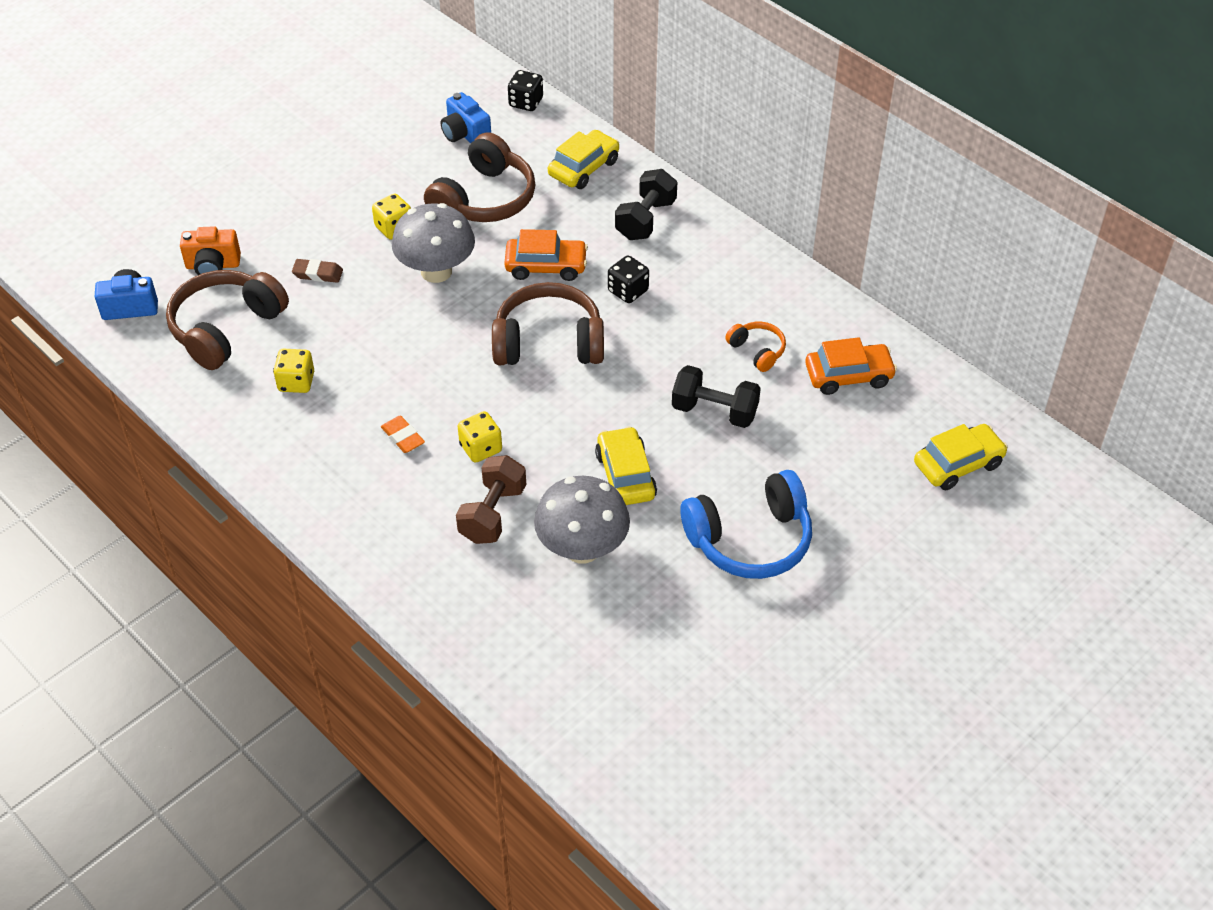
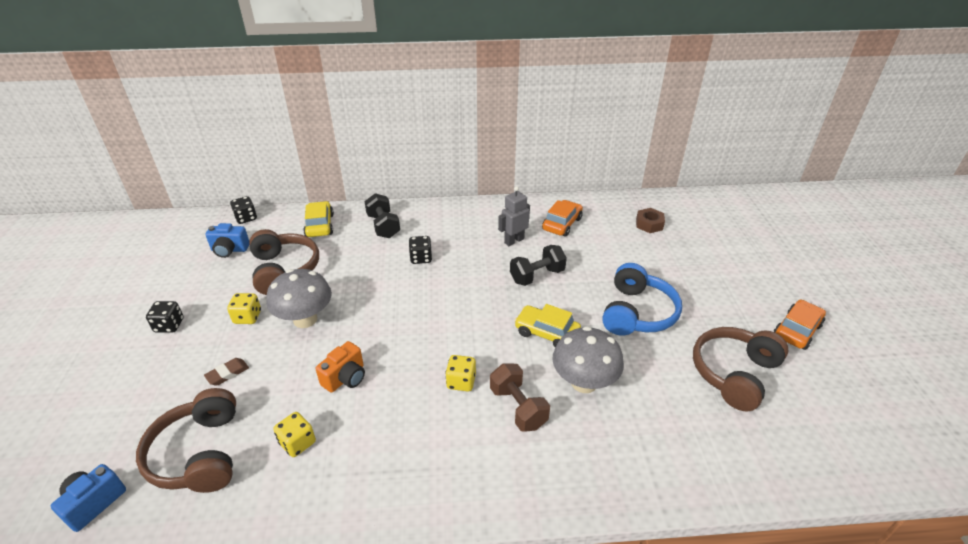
camera: 50 degrees left, 10 degrees down
(213, 266) = (137, 425): orange camera -> orange camera (345, 378)
(327, 185) = (169, 325): none -> black dice
(403, 437) = (410, 414): orange eraser -> none
(546, 266) = (364, 276): orange car -> orange car (797, 330)
(548, 342) = (417, 306): brown headphones -> brown headphones (734, 373)
(757, 351) = (514, 241): orange headphones -> grey robot
(958, 464) = (649, 224): yellow car -> brown nut

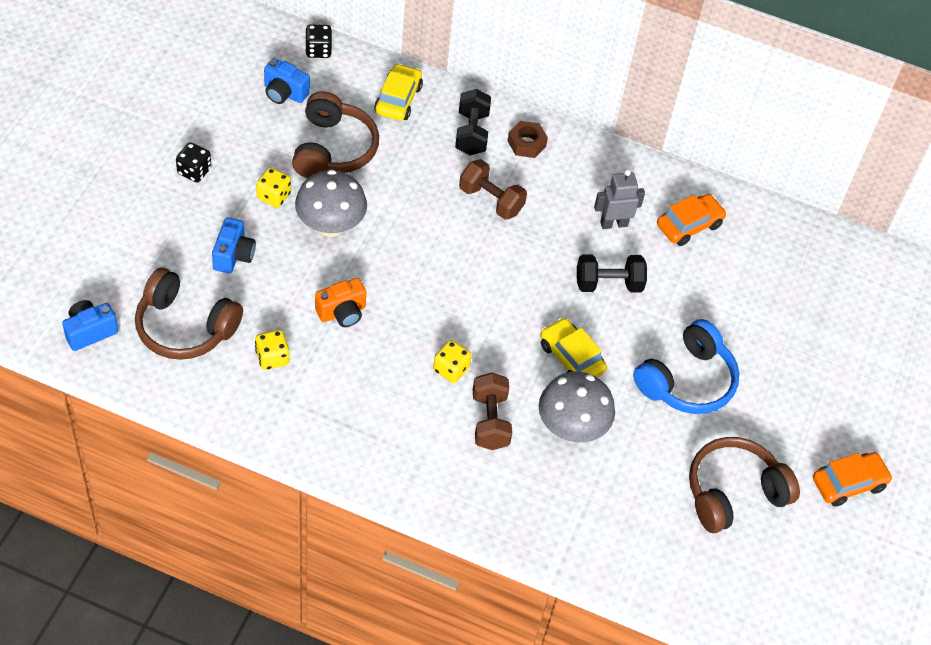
camera: 20 degrees right, 15 degrees up
(199, 454) = (185, 327): brown headphones -> brown headphones turned 75 degrees counterclockwise
(227, 373) = (233, 255): brown eraser -> blue camera
(421, 258) = (491, 200): black dice -> brown dumbbell
(649, 224) = (799, 274): brown nut -> brown nut (526, 143)

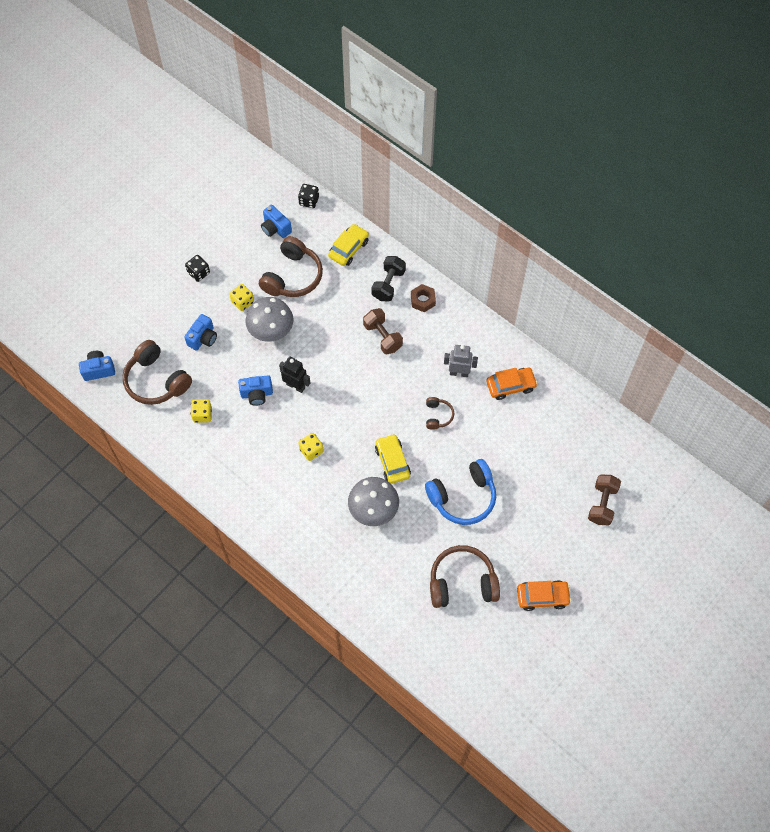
camera: 25 degrees right, 10 degrees up
(342, 312) = (257, 394): orange camera -> blue camera
(394, 289) = (296, 386): none -> black robot
(490, 421) = (323, 492): brown dumbbell -> brown dumbbell (602, 504)
(608, 284) = (438, 416): black dumbbell -> brown headphones

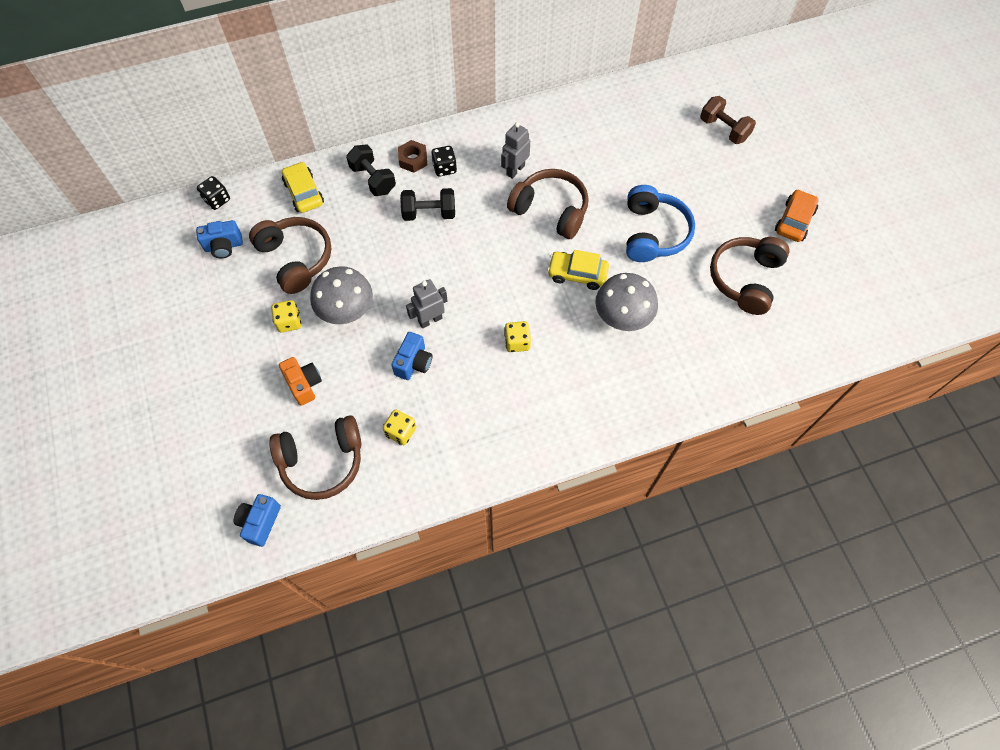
camera: 60 degrees left, 0 degrees up
(198, 273) = (217, 349): black dice -> black dice (444, 168)
(203, 338) = (304, 384): blue camera -> orange camera
(296, 386) = (430, 320): black robot -> grey robot
(382, 337) = (429, 213): brown dumbbell -> black dumbbell
(438, 416) = (550, 210): brown headphones -> brown headphones, size x2.01
(510, 386) = (557, 137): orange car -> none

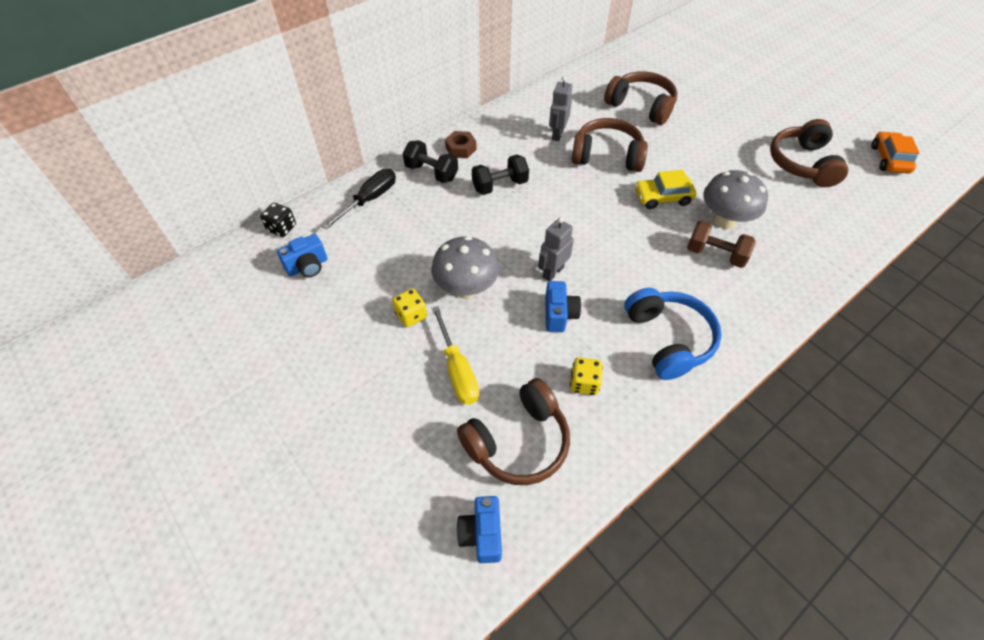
camera: 20 degrees left, 10 degrees down
(296, 259) = (389, 257): brown headphones -> brown headphones (641, 106)
(304, 193) = (369, 200): yellow car -> black screwdriver
(304, 384) = (457, 370): orange camera -> yellow screwdriver
(444, 168) = (493, 148): black dice -> none
(517, 342) = (646, 267): yellow dice -> none
(653, 233) = (704, 150): blue headphones -> blue headphones (668, 339)
(723, 129) = (707, 67): brown dumbbell -> brown dumbbell (715, 254)
(794, 221) = (807, 114): orange car -> orange car (889, 159)

